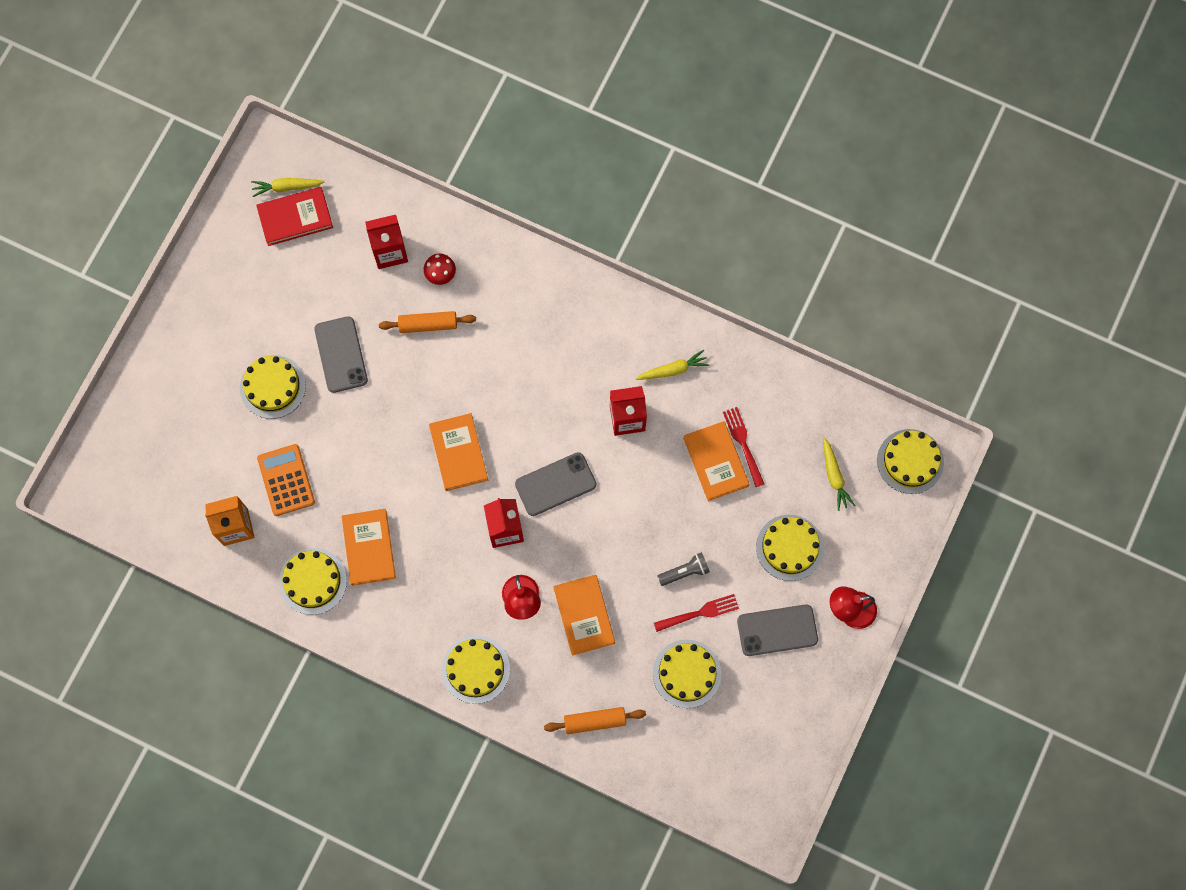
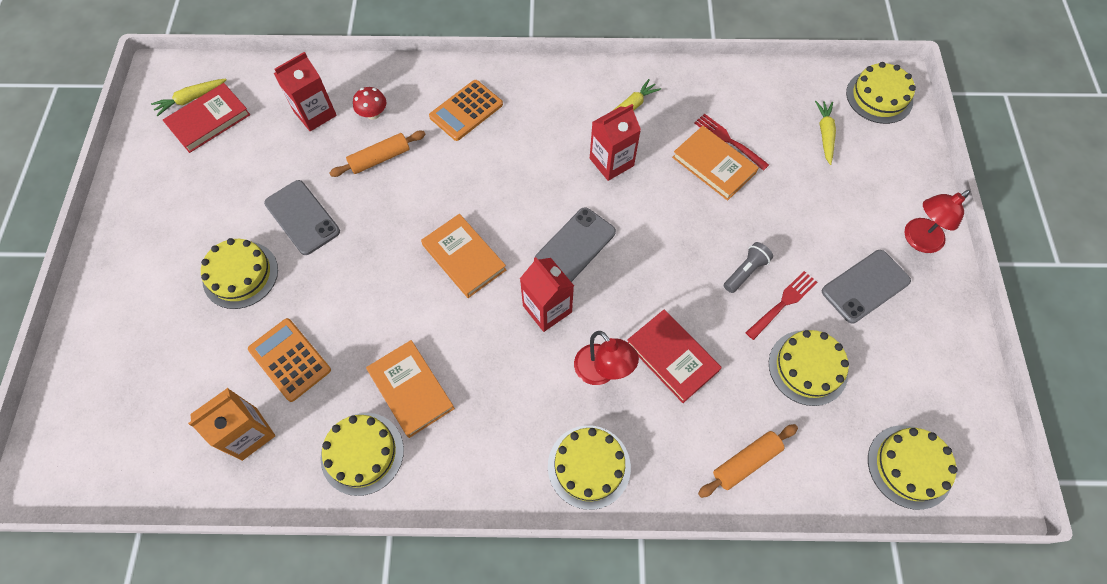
camera: 25 degrees left, 10 degrees down
(524, 308) = (466, 111): none -> orange calculator
(584, 615) = (672, 357): orange book -> red book
(789, 547) = (826, 208): yellow cake -> yellow cake (909, 466)
(834, 476) = (825, 134): yellow carrot -> yellow carrot turned 135 degrees counterclockwise

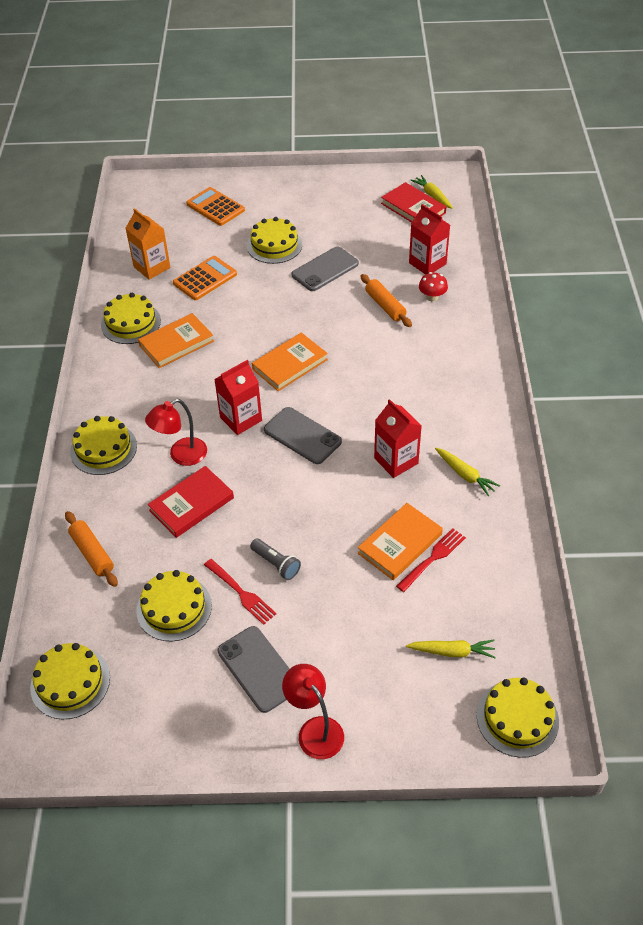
camera: 90 degrees right, 15 degrees down
(466, 111) = (443, 355): orange calculator -> orange calculator (215, 207)

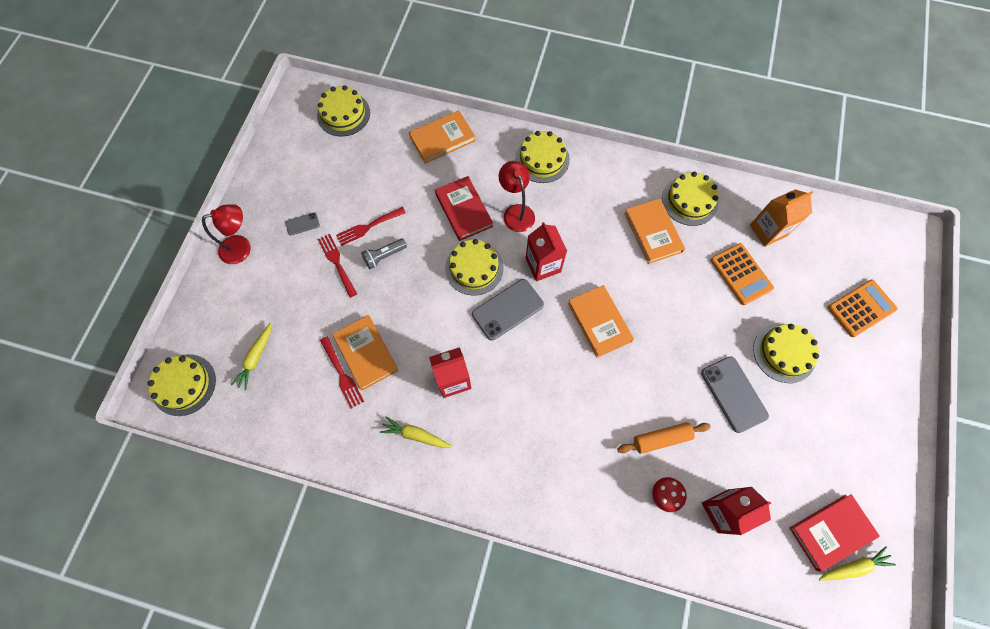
camera: 105 degrees right, 20 degrees up
(92, 553) = (442, 139): orange rolling pin -> orange book
(174, 608) = (374, 181): yellow cake -> yellow cake (474, 268)
(258, 669) = (302, 224): grey phone -> grey phone, size x0.49
(300, 610) = (337, 263): none -> red fork
(465, 475) = (415, 435): yellow carrot -> yellow carrot turned 45 degrees clockwise

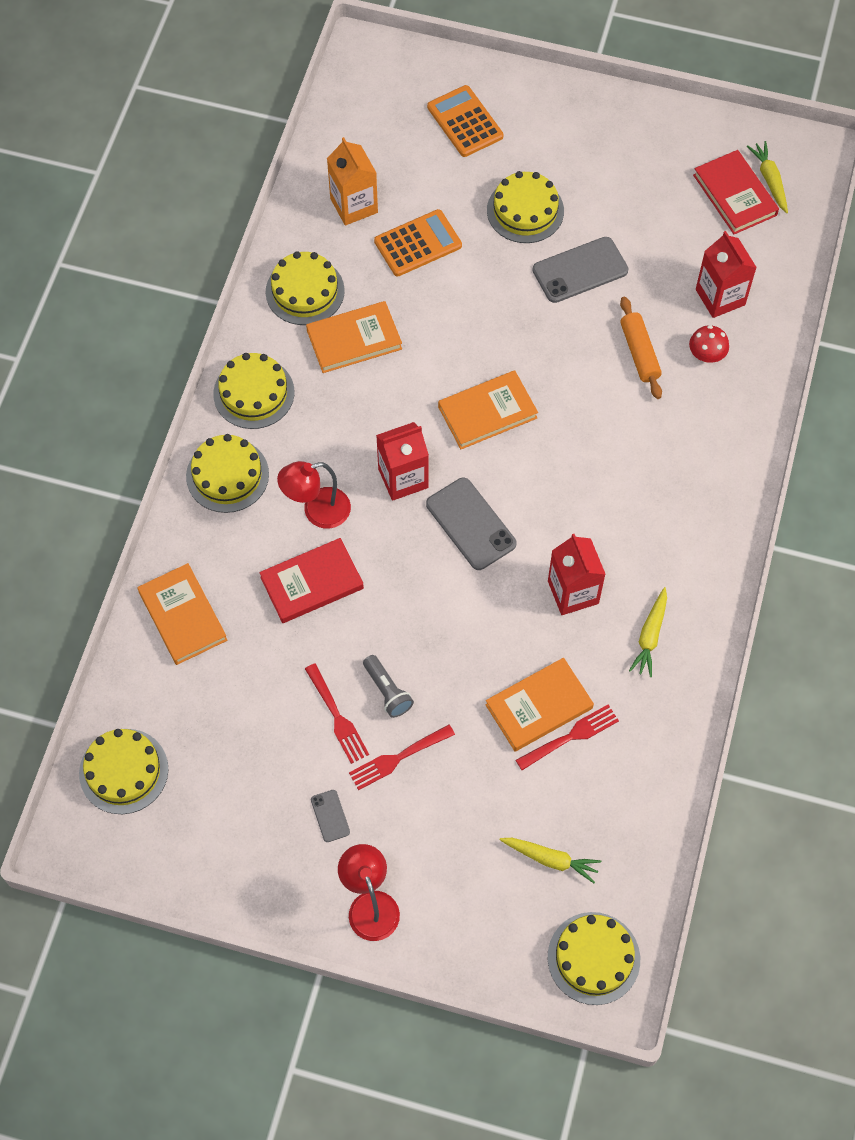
camera: 90 degrees left, 5 degrees down
(474, 268) = (407, 567): yellow cake -> yellow cake (254, 393)

